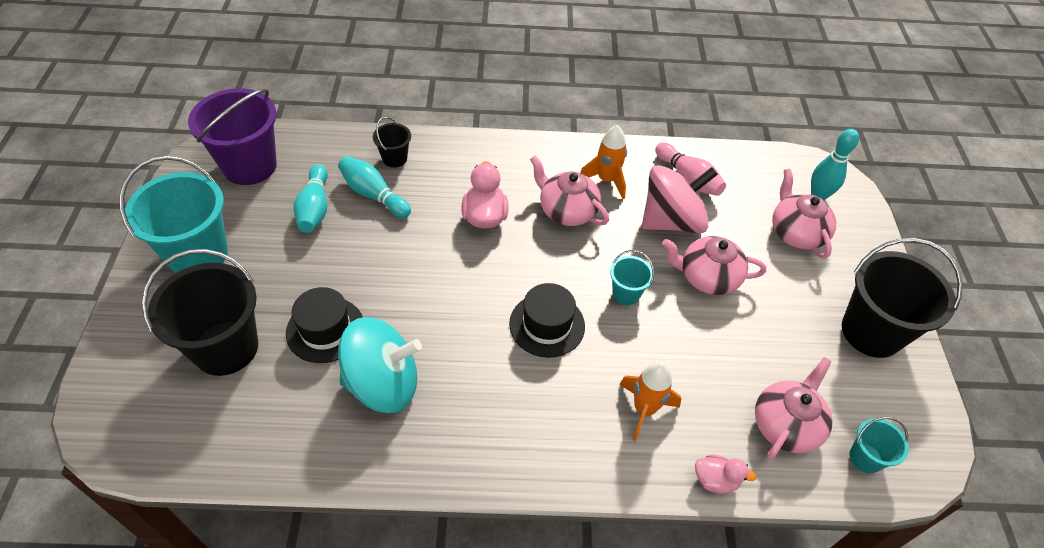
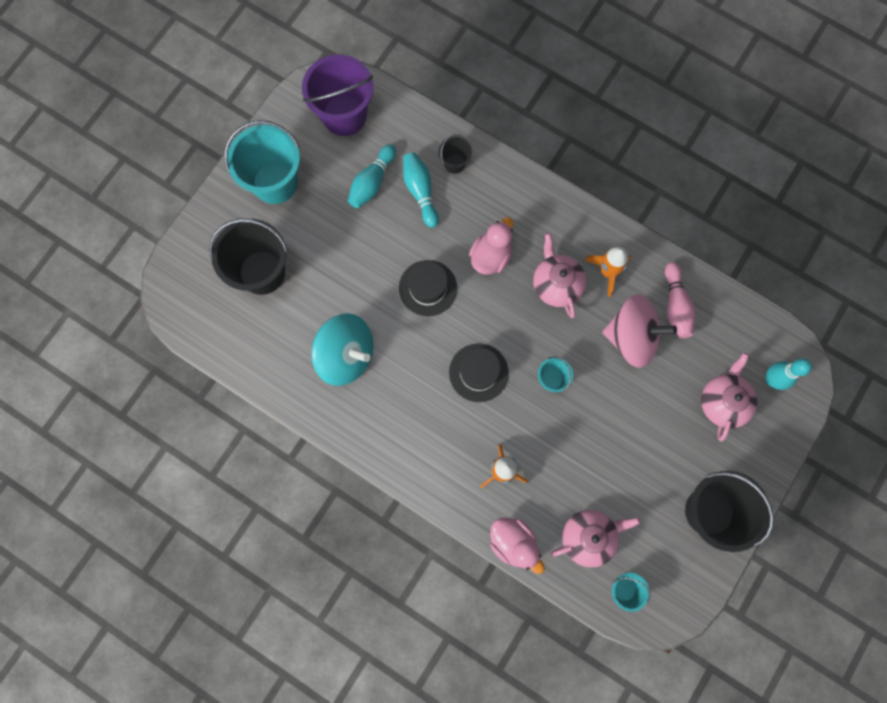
camera: 35 degrees right, 25 degrees up
(325, 329) = (330, 293): black hat -> black hat (428, 288)
(707, 277) = (621, 400): pink teapot -> none
(715, 480) = (513, 543): pink duck -> pink duck, size x1.57

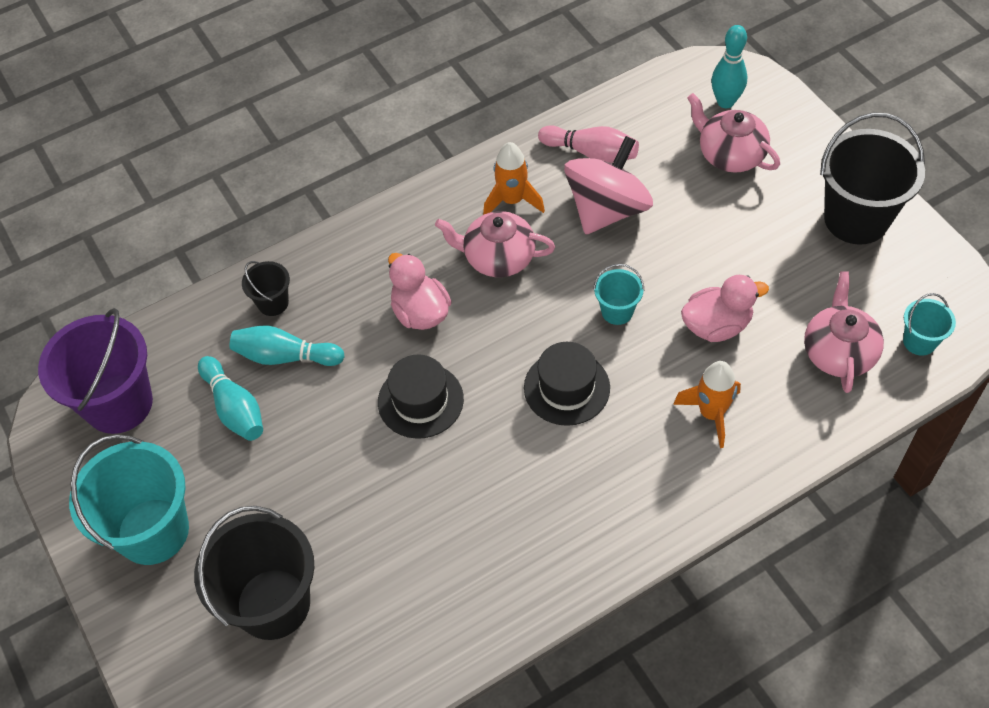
camera: 60 degrees left, 20 degrees down
(346, 355) = (458, 539): turquoise spinning top -> none
(513, 543) = (813, 439): pink duck -> pink duck (716, 325)

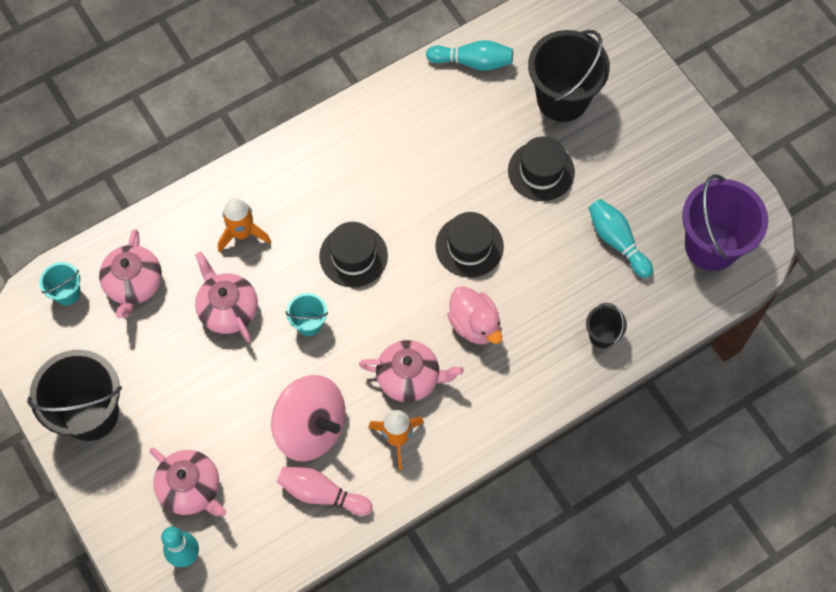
camera: 175 degrees right, 10 degrees up
(153, 531) = (659, 147): turquoise bucket -> none
(285, 356) = (583, 285): turquoise bowling pin -> turquoise bowling pin (472, 62)
(318, 497) = (541, 171): none -> black hat
(607, 209) = (311, 428): pink spinning top -> pink spinning top turned 90 degrees counterclockwise
(716, 325) = (228, 309): pink duck -> pink teapot

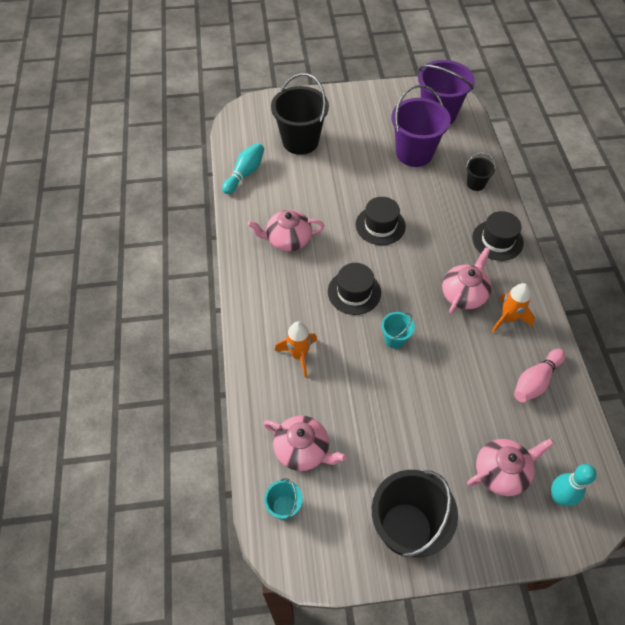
camera: 65 degrees left, 10 degrees down
(228, 309) = (358, 388): pink teapot -> pink teapot (288, 240)
(311, 428) = (480, 369): pink spinning top -> none
(474, 324) = (439, 244): pink duck -> none
(541, 171) = (345, 170): black hat -> black hat (497, 240)
(617, 241) = (414, 153): turquoise bowling pin -> purple bucket

